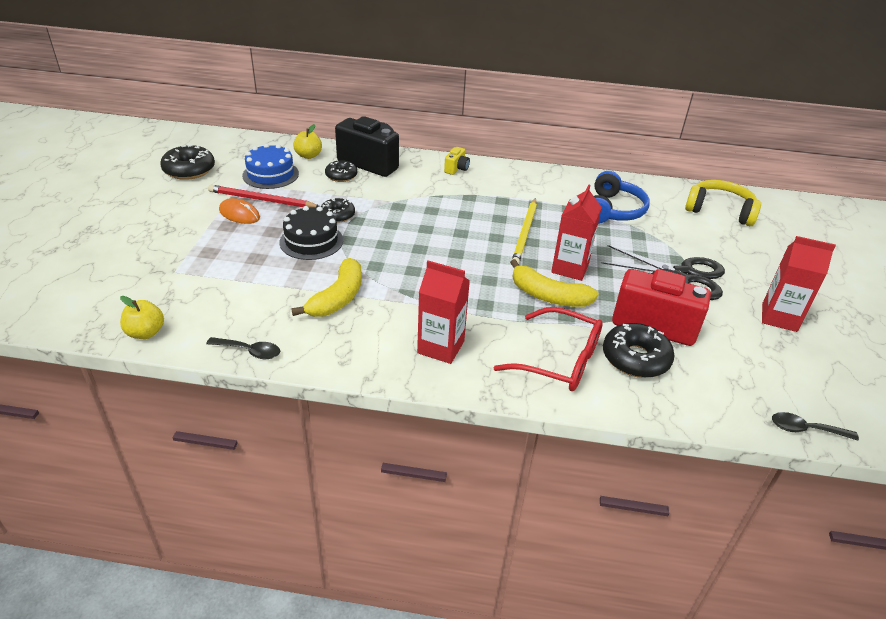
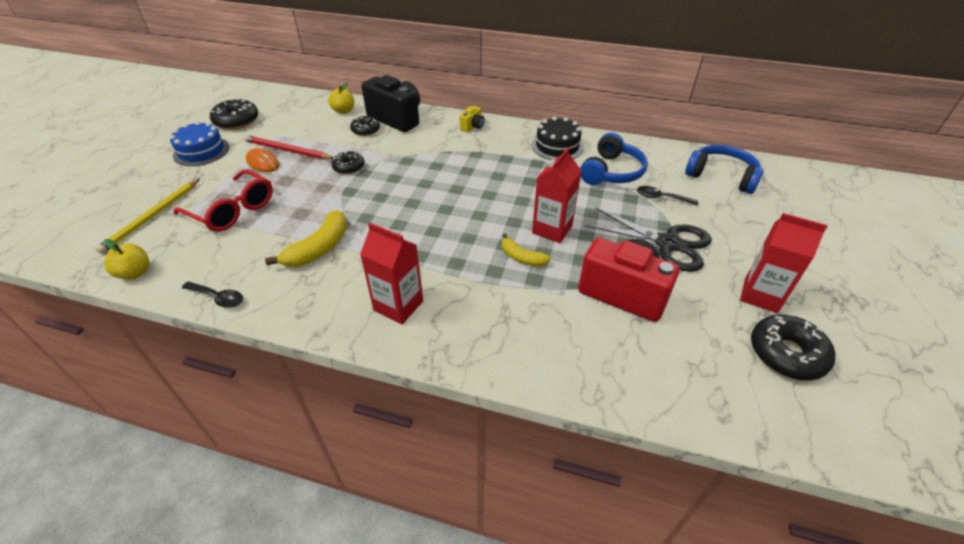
camera: 10 degrees right, 5 degrees up
(270, 174) = (304, 127): blue cake -> blue cake (201, 151)
(311, 241) = (316, 191): black cake -> black cake (557, 146)
(525, 233) = (518, 192): yellow pencil -> yellow pencil (152, 217)
(548, 296) = (522, 257): yellow banana -> yellow banana, size x0.61
(560, 360) = (513, 328): red glasses -> red glasses (233, 210)
(635, 358) = (592, 332): black donut -> black donut (786, 354)
(719, 210) = (721, 176): yellow headphones -> blue headphones
(805, 429) = (763, 432): black spoon -> black spoon (661, 198)

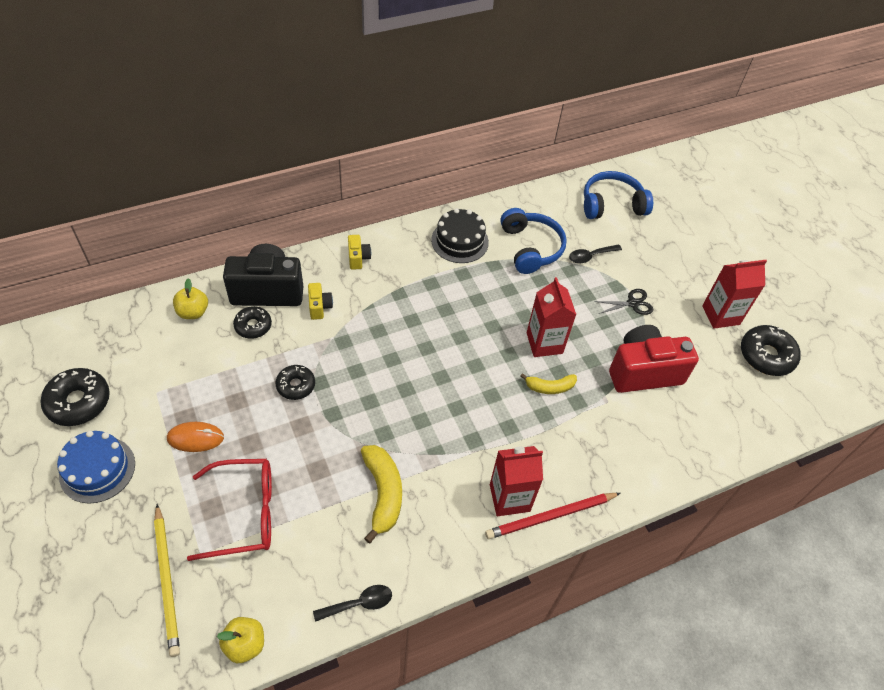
camera: 45 degrees left, 10 degrees up
(287, 150) = (200, 405): red pencil -> red pencil (550, 516)
(416, 138) = (319, 307): none -> yellow camera
(668, 243) = (632, 303): black scissors -> black scissors, size x0.52

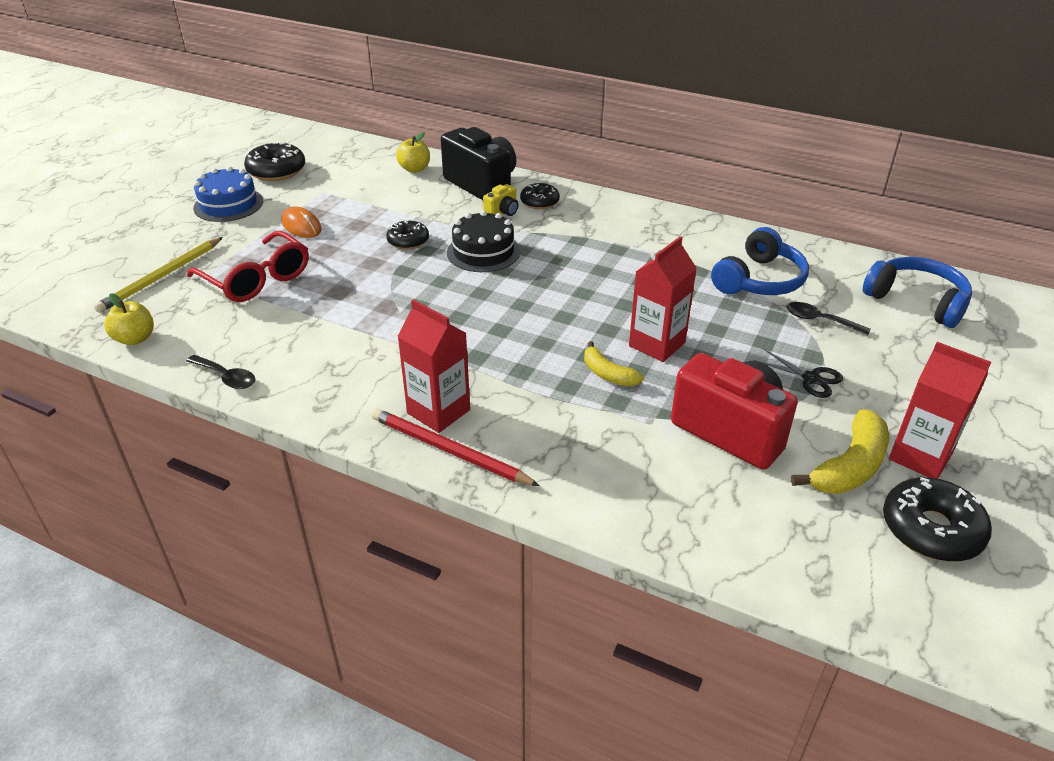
camera: 55 degrees right, 15 degrees down
(253, 326) = (438, 196): black donut -> black donut (539, 202)
(358, 258) = (582, 204): yellow camera -> none
(383, 493) = (354, 335): yellow banana -> yellow banana (849, 466)
(460, 241) = (692, 240): black cake -> black cake (483, 252)

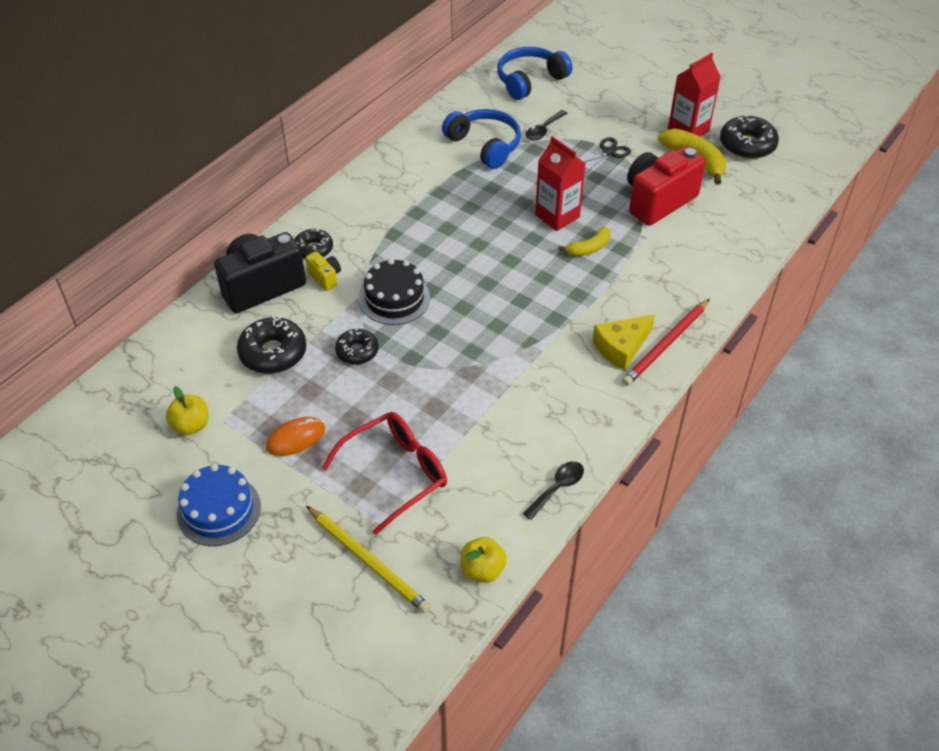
camera: 80 degrees left, 10 degrees up
(276, 171) = (147, 465): black donut -> black donut (273, 353)
(414, 169) = (200, 337): yellow apple -> yellow apple (191, 425)
(438, 411) = (621, 347): red carton -> yellow cheese

